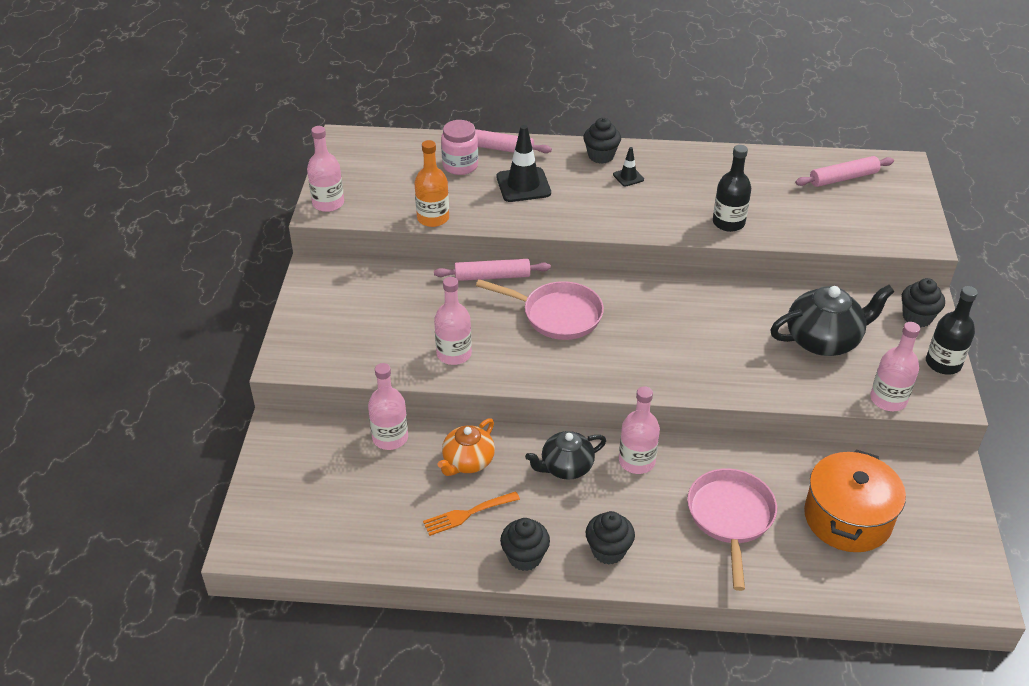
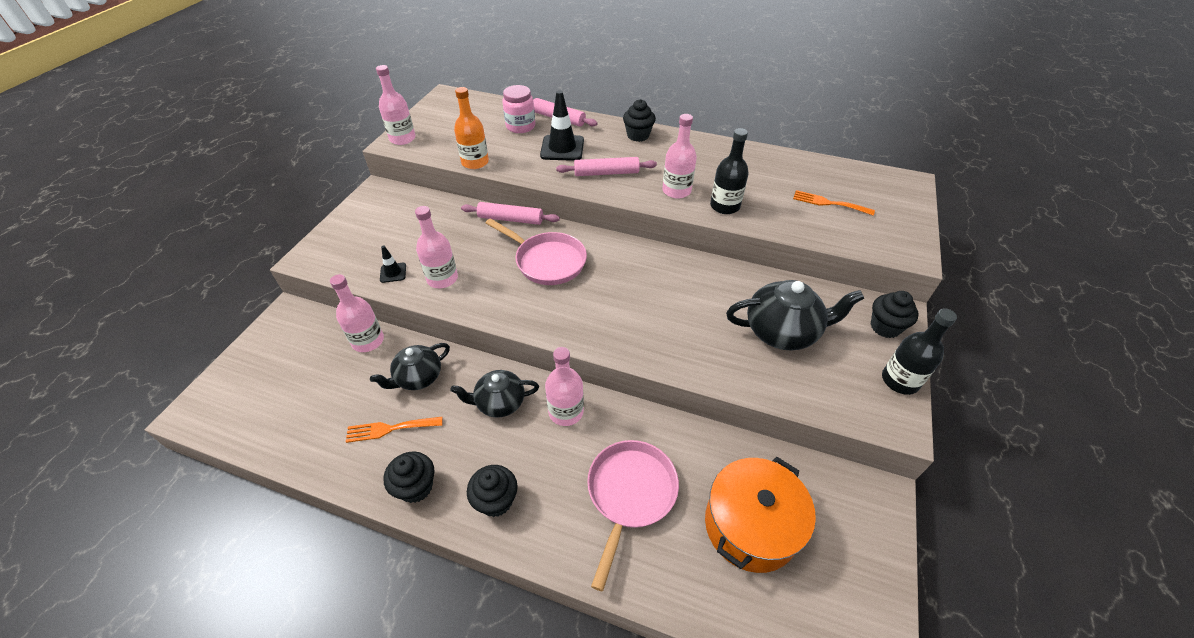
camera: 15 degrees right, 5 degrees up
(467, 462) = (418, 378): orange teapot -> black teapot
(628, 177) = (653, 155): black traffic cone -> black traffic cone (393, 273)
(831, 201) = (828, 203): none -> orange fork
(843, 178) = (847, 185): pink rolling pin -> pink rolling pin (606, 173)
(888, 399) = (829, 407): pink bottle -> pink bottle (676, 191)

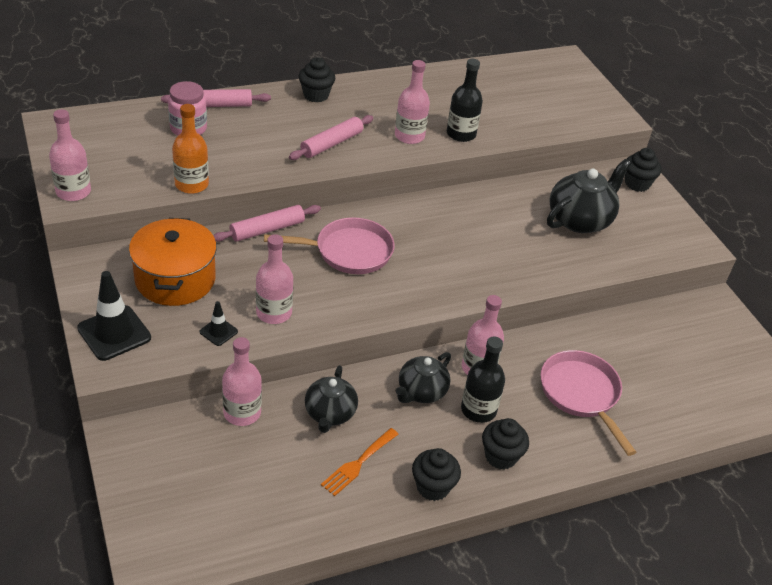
camera: 45 degrees left, 5 degrees down
(562, 148) = (260, 135): black traffic cone -> black traffic cone (114, 333)
(750, 525) = (668, 366): orange pot -> orange pot (175, 279)
(828, 203) = (531, 99): orange fork -> none
(900, 380) = (677, 217): black bottle -> black bottle (478, 410)

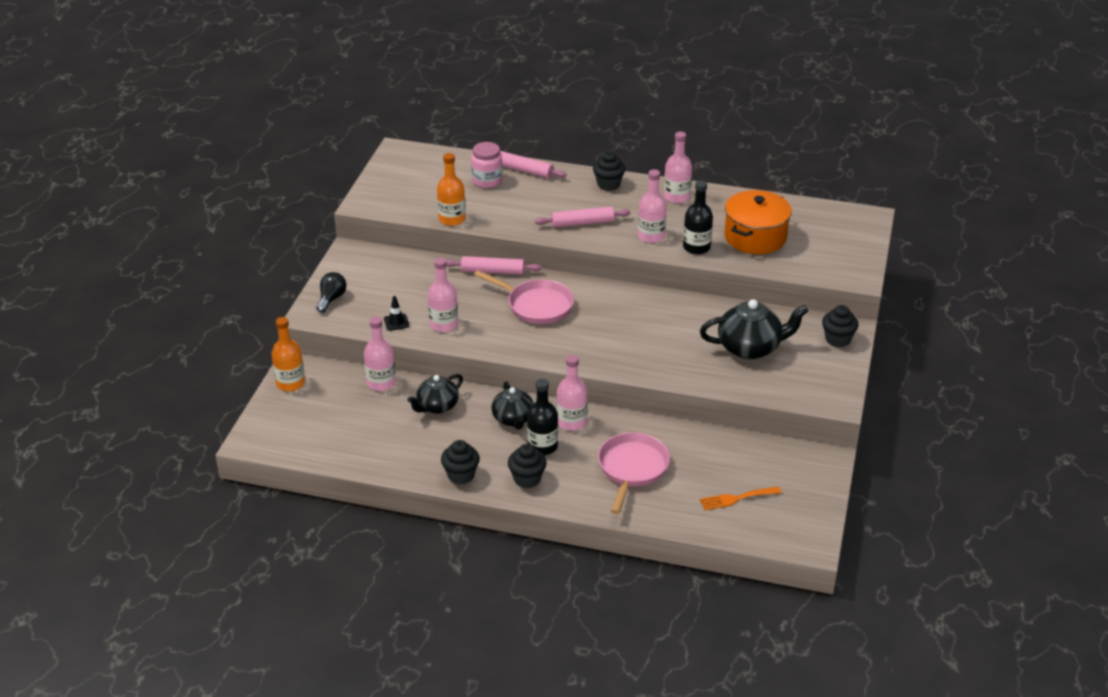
camera: 40 degrees right, 5 degrees down
(73, 192) = (370, 199): pink bottle -> pink bottle (676, 197)
(114, 333) = (331, 299): black traffic cone -> black light bulb
(133, 463) = (290, 383): none -> orange bottle
(175, 279) = (399, 281): orange pot -> orange pot (755, 237)
(358, 464) = (425, 441): orange fork -> orange fork (736, 498)
(421, 392) = (513, 419): black teapot -> black teapot turned 90 degrees counterclockwise

